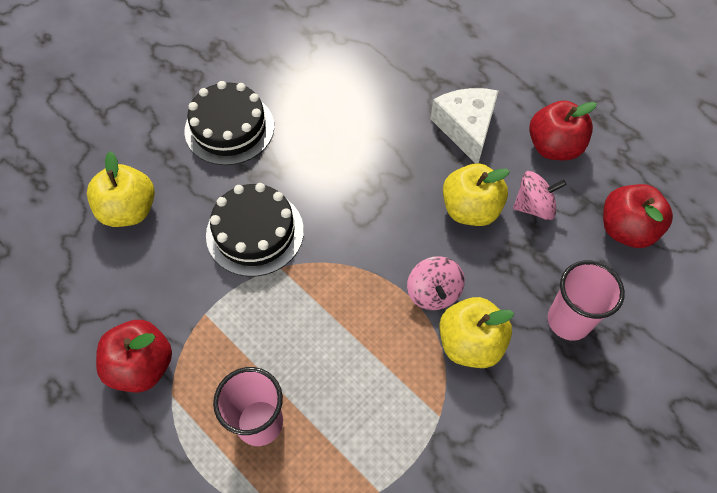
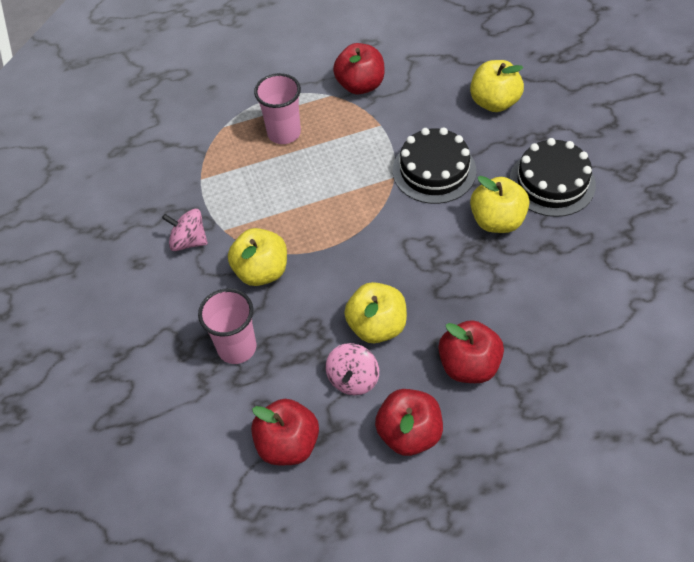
camera: 120 degrees right, 5 degrees down
(298, 157) = (497, 220): none -> yellow apple
(433, 293) = (316, 265): pink spinning top -> pink spinning top (189, 241)
(466, 128) = (469, 365): white cheese -> red apple

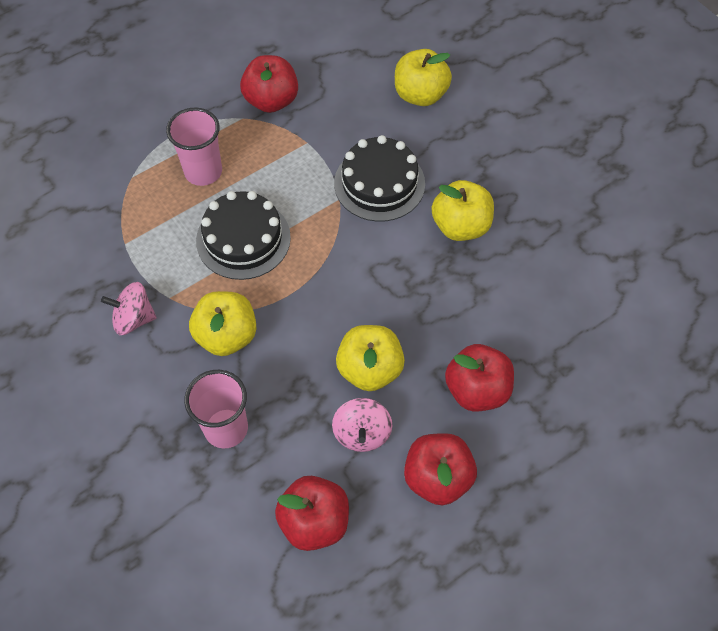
camera: 20 degrees left, 5 degrees up
(552, 182) = (504, 173): black cake -> black cake (243, 239)

